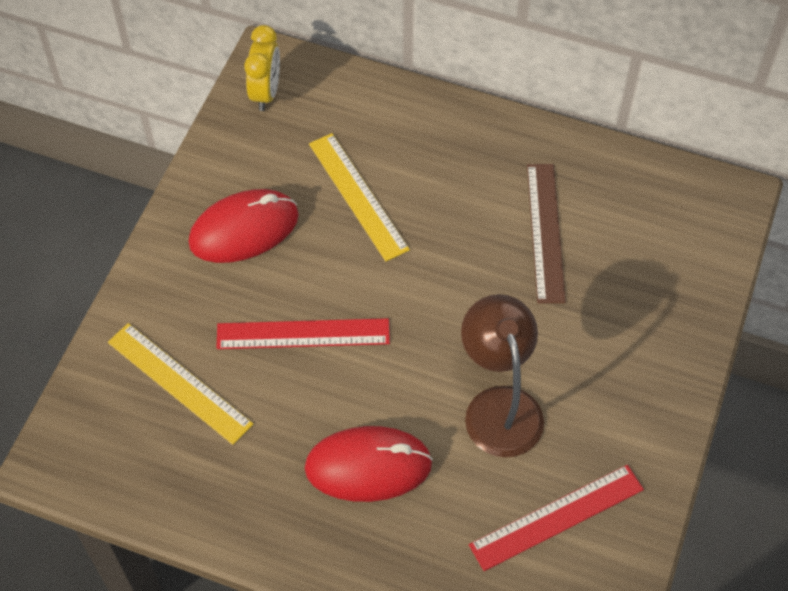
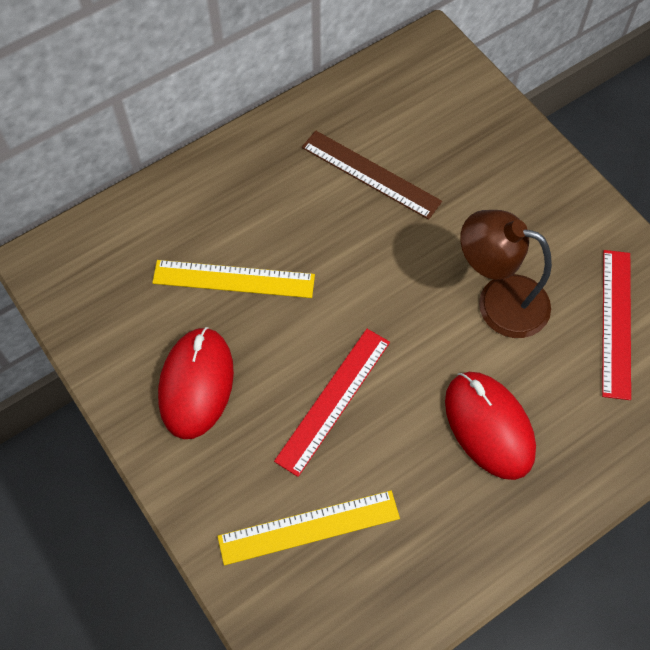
camera: 55 degrees left, 5 degrees up
(266, 93) = (71, 284): yellow clock -> none
(368, 466) = (489, 426): red mouse -> red mouse turned 60 degrees counterclockwise

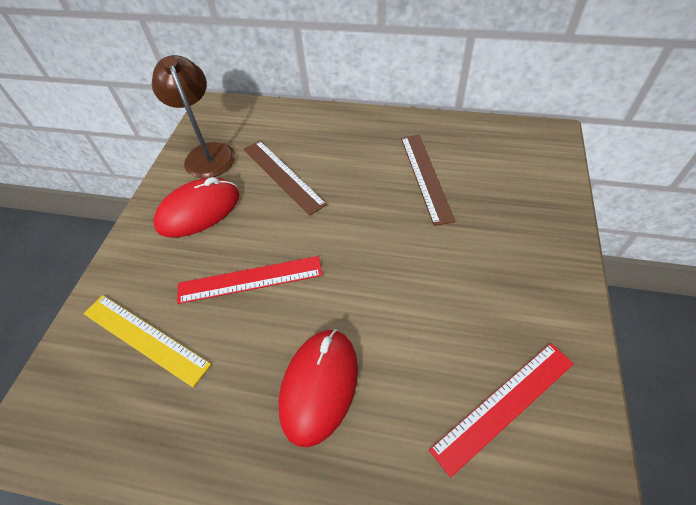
camera: 50 degrees right, 10 degrees down
(233, 279) = (283, 175): yellow ruler -> brown ruler
(498, 301) = (424, 310): brown lamp -> brown lamp (207, 153)

